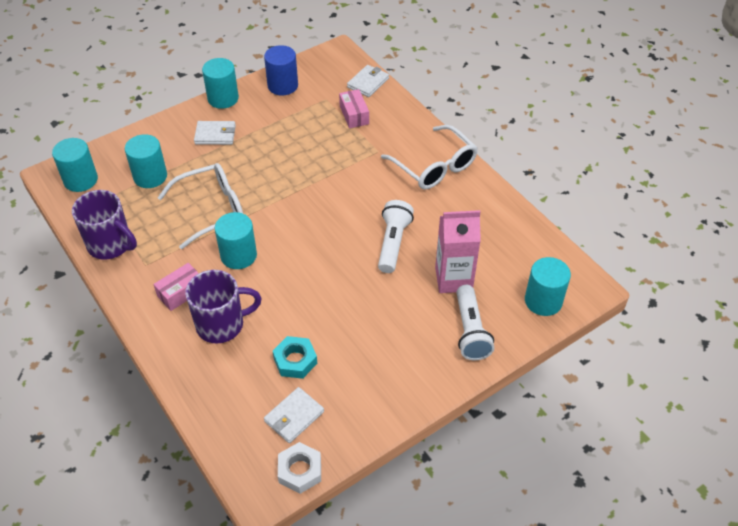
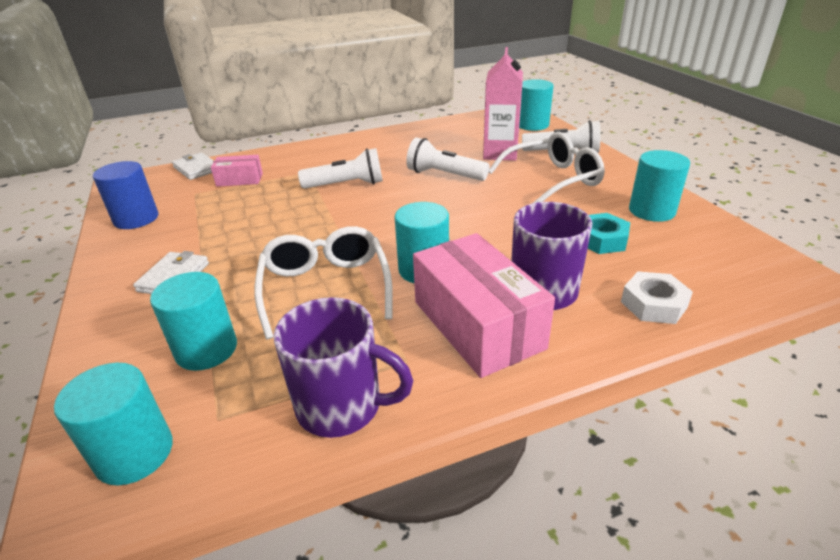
camera: 75 degrees left, 15 degrees down
(111, 245) = (342, 406): purple mug -> purple mug turned 60 degrees clockwise
(181, 292) = (477, 324): pink box -> pink box, size x1.97
(223, 98) = (103, 266): turquoise cylinder -> turquoise cylinder (651, 211)
(294, 416) = (682, 245): white wallet -> none
(300, 471) = (756, 247): white nut -> white nut (653, 304)
(359, 182) = (347, 185): none -> white flashlight
(434, 166) = (352, 149): white glasses -> white glasses (552, 179)

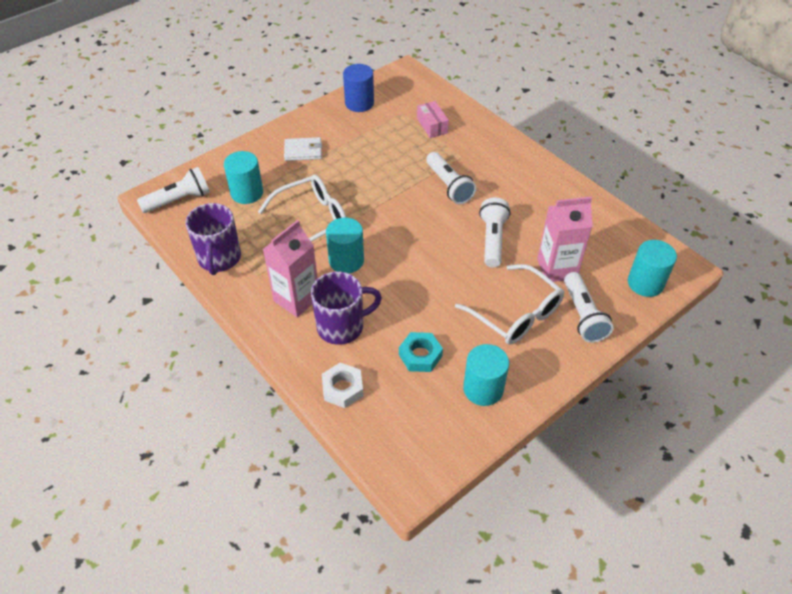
camera: 70 degrees right, 15 degrees up
(134, 453) = (179, 200): turquoise cylinder -> white flashlight
(197, 169) = (439, 96): white wallet -> none
(477, 324) = (296, 299): pink box -> pink carton

